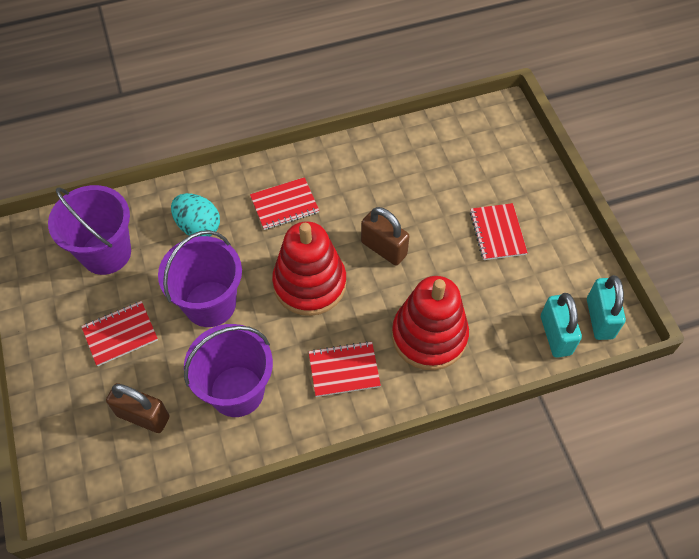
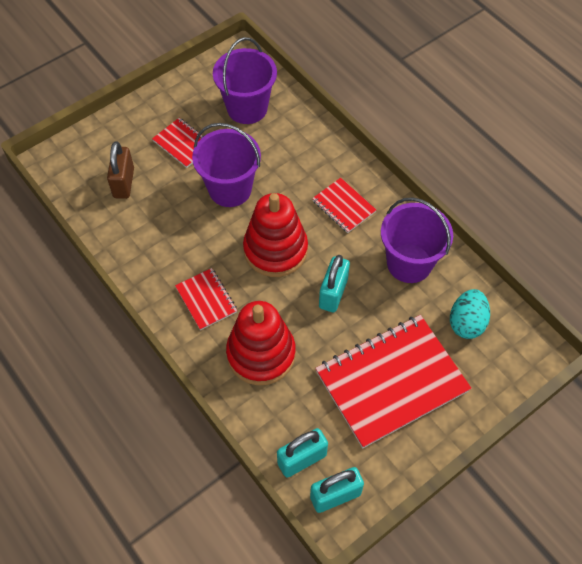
camera: 70 degrees right, 0 degrees up
(198, 226) = (296, 156): turquoise egg -> turquoise egg (466, 323)
(237, 391) = (163, 233): purple bucket -> purple bucket (409, 263)
(383, 248) = (333, 293): brown padlock -> turquoise padlock
(497, 233) = (391, 381): red notebook -> red notebook, size x2.12

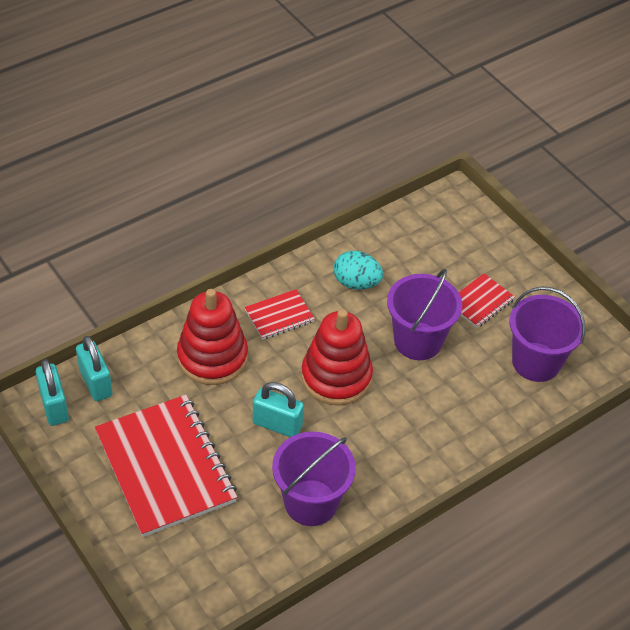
camera: 90 degrees right, 10 degrees down
(124, 183) = (426, 252): brown padlock -> none
(343, 206) = (392, 445): red notebook -> none
(466, 323) = (227, 550): turquoise egg -> turquoise egg (356, 283)

